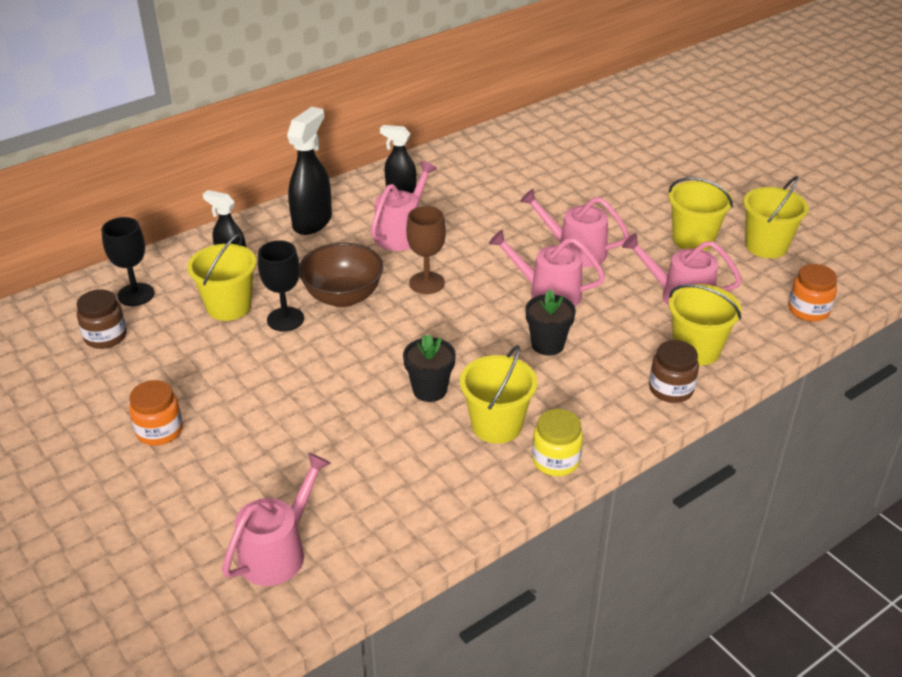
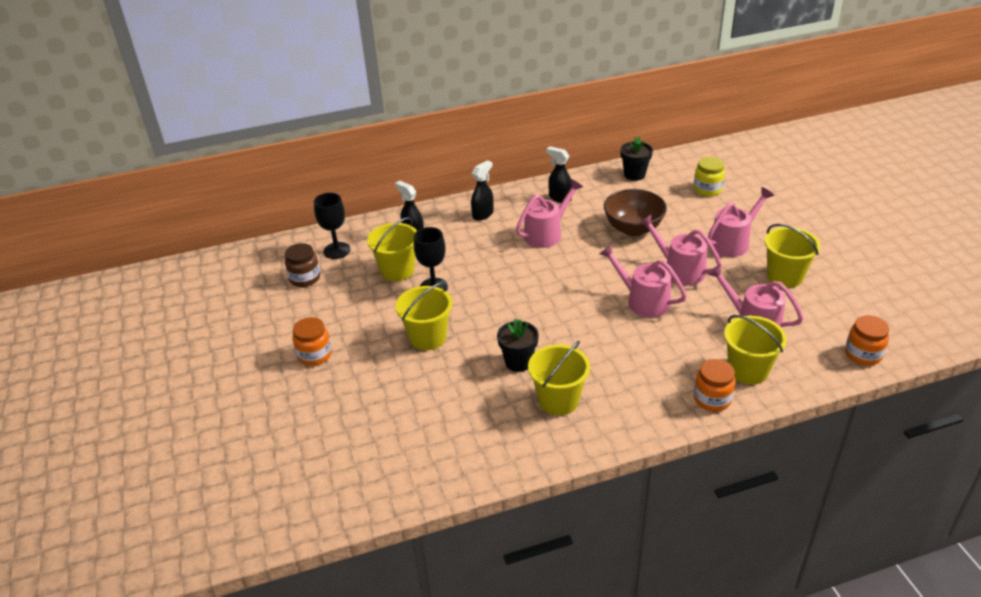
camera: 20 degrees right, 0 degrees up
(278, 551) = (361, 461): pink watering can -> pink watering can (733, 242)
(312, 222) = (483, 214): black spray bottle -> black spray bottle, size x0.63
(343, 297) = (482, 277): brown bowl -> brown bowl (633, 228)
(427, 283) = (550, 277): brown goblet -> none
(547, 344) = (625, 343): black flower pot -> black flower pot (634, 175)
(555, 460) = (593, 438): yellow jar -> yellow jar (707, 189)
(671, 389) = (712, 399): brown jar -> orange jar
(766, 246) = (848, 292): yellow bucket -> yellow bucket (427, 337)

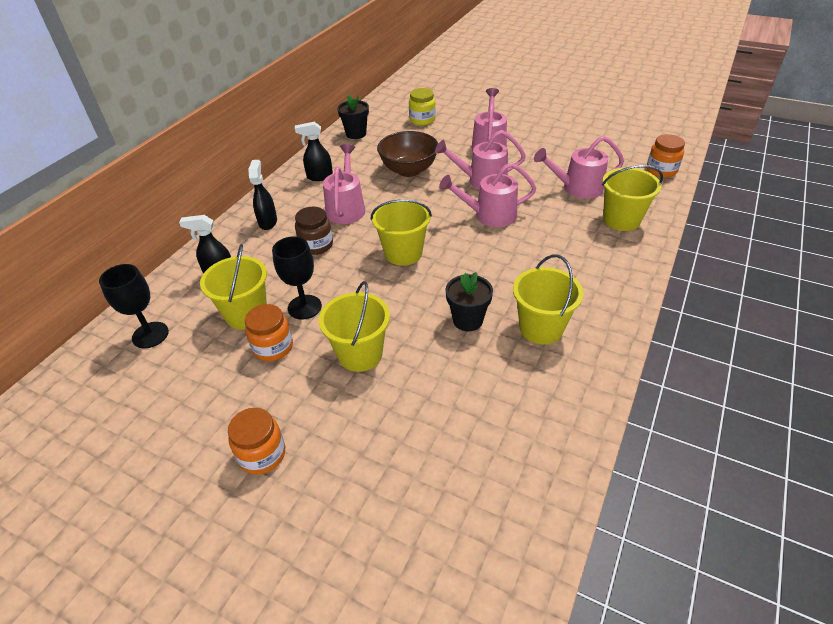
camera: 45 degrees left, 5 degrees up
(305, 278) = (145, 385): brown jar -> brown jar (316, 245)
(712, 399) = (632, 253): orange jar -> orange jar (273, 347)
(784, 276) = (551, 149): yellow bucket -> yellow bucket (403, 253)

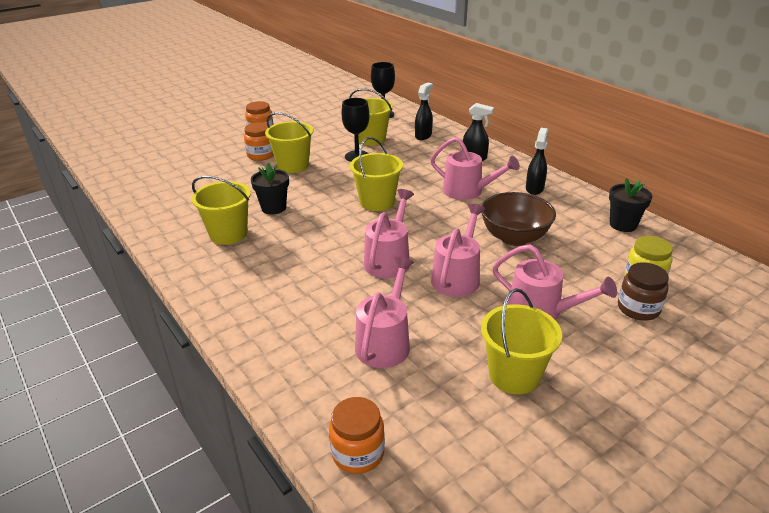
camera: 115 degrees right, 10 degrees down
(273, 347) = (332, 143): orange jar -> orange jar (261, 155)
(316, 245) = (424, 170): brown jar -> brown jar (638, 309)
(621, 220) = (296, 345): yellow bucket -> yellow bucket (514, 375)

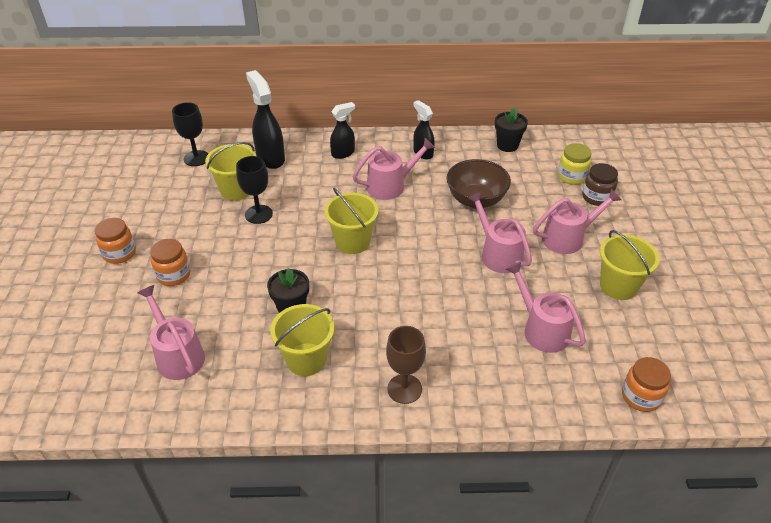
camera: 55 degrees left, 10 degrees up
(236, 290) = (404, 389): none -> brown goblet
(293, 166) = (225, 262): yellow bucket -> none
(389, 259) = (444, 277): pink watering can -> pink watering can (177, 355)
(423, 135) = (270, 158): black spray bottle -> black spray bottle, size x1.60

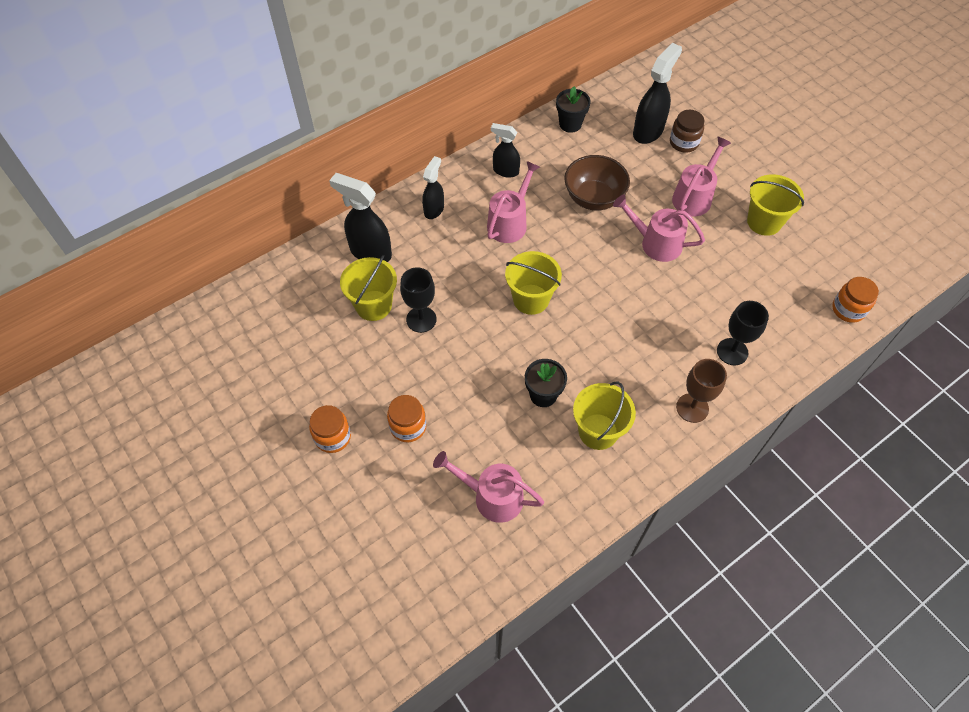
camera: 35 degrees left, 15 degrees up
(196, 158) = (296, 292): black goblet -> black goblet (732, 351)
(541, 329) = (742, 294): pink watering can -> none
(572, 176) = (648, 131): yellow jar -> black spray bottle

